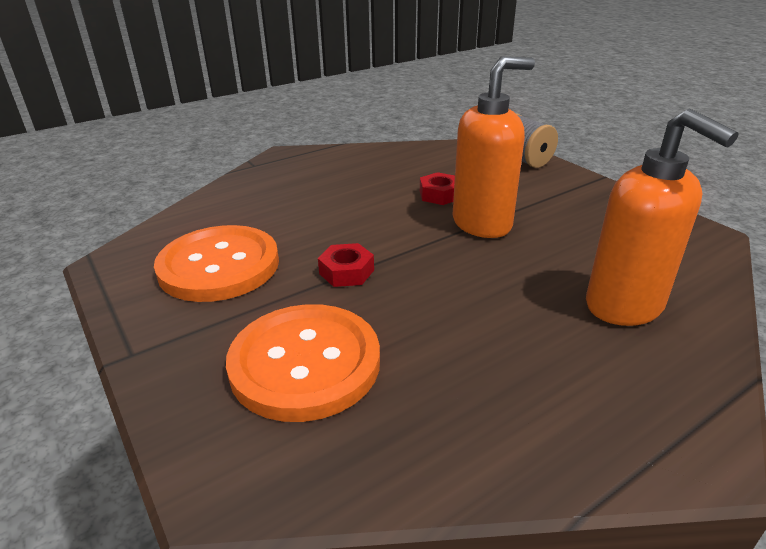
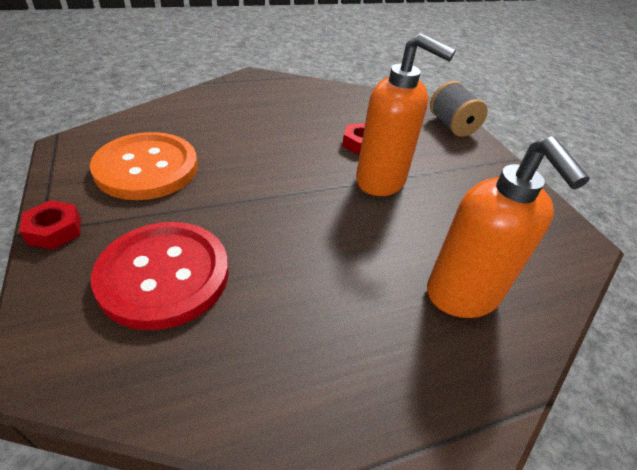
camera: 10 degrees right, 10 degrees up
(305, 363) = (164, 275): orange button -> red button
(346, 272) = (242, 199): red nut -> red nut (54, 230)
(482, 224) = (381, 181): orange soap dispenser -> orange soap dispenser turned 45 degrees clockwise

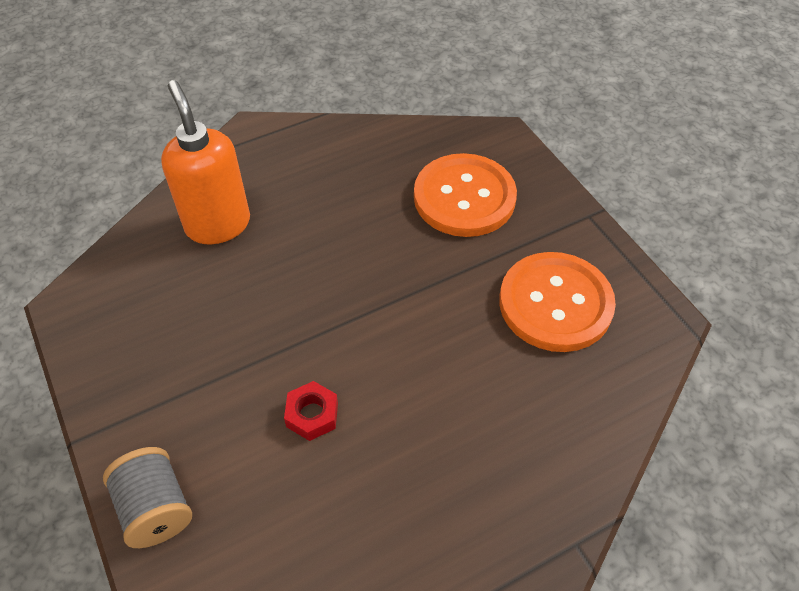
camera: 175 degrees right, 10 degrees up
(54, 230) = (577, 217): red nut -> none
(164, 275) = (464, 197): red button -> orange button
(381, 181) = (283, 345): orange soap dispenser -> none

